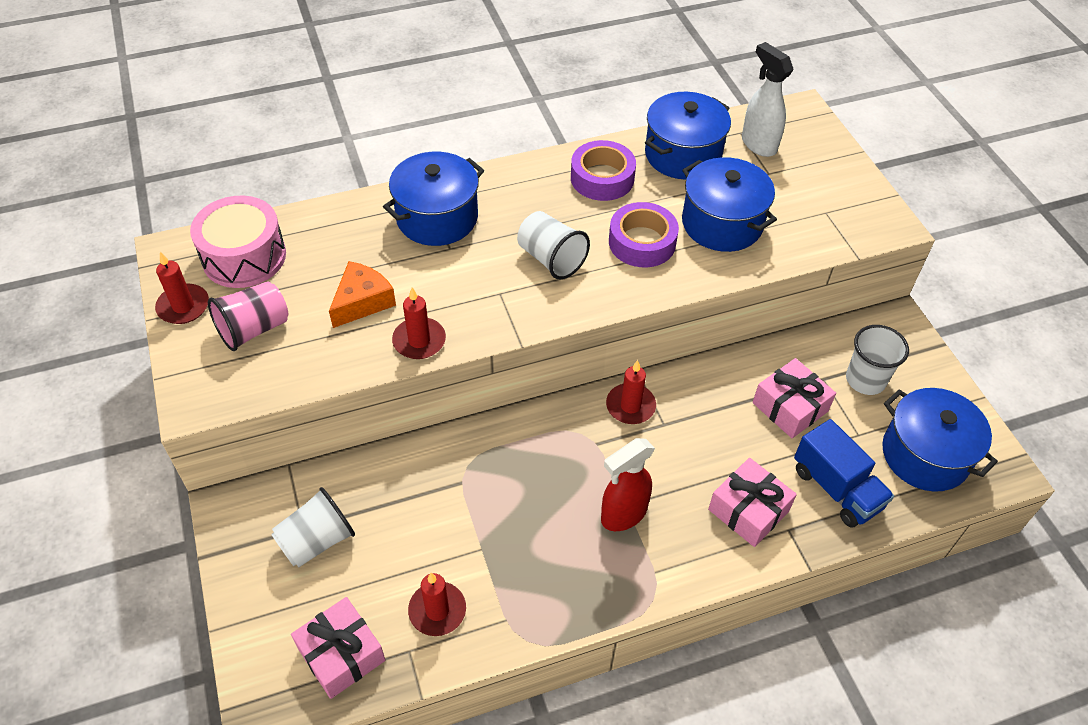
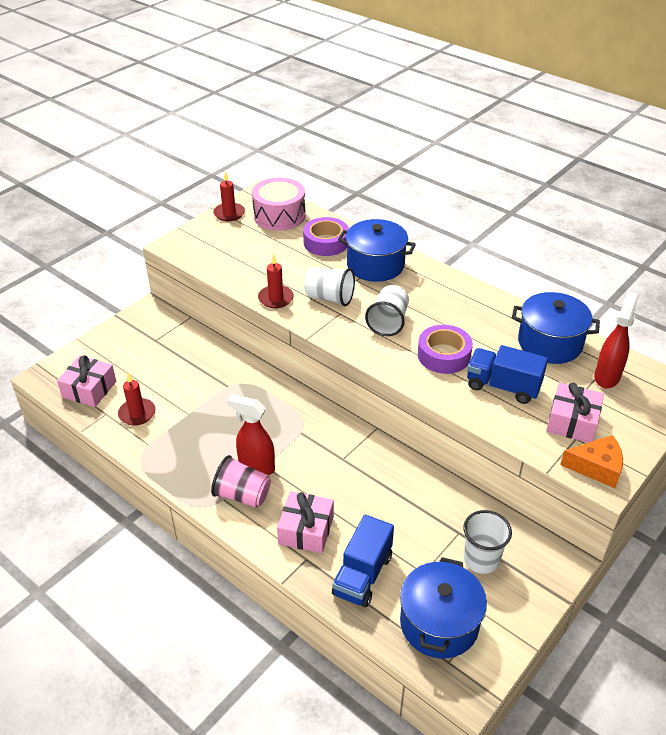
camera: 60 degrees right, 10 degrees down
(254, 329) = (234, 241): pink cup -> pink cup (242, 495)
(317, 541) = (151, 349): white cup -> white cup (329, 298)
(362, 301) = (285, 267): orange cheese -> orange cheese (596, 467)
(602, 178) = (483, 315): purple tape -> purple tape (326, 242)
(630, 406) = (344, 436): red candle -> none
(722, 223) = (503, 386): blue pot -> blue truck
(758, 144) = (607, 376): white spray bottle -> red spray bottle
(790, 407) = (415, 521): pink gift -> pink gift (572, 422)

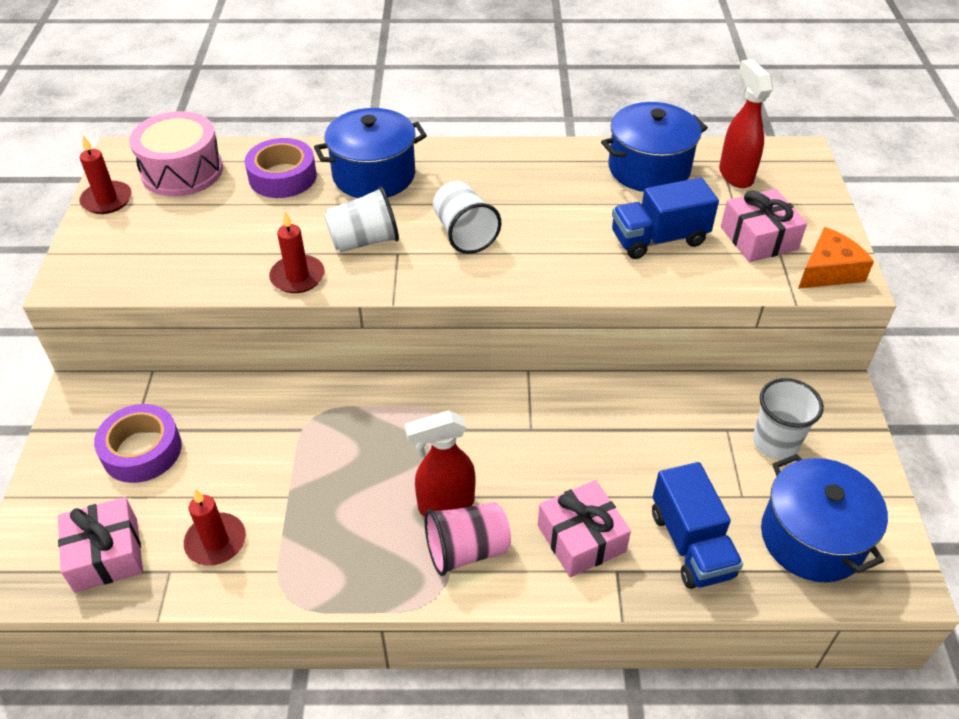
camera: 40 degrees left, 5 degrees up
(444, 355) = (564, 238): purple tape -> purple tape (142, 450)

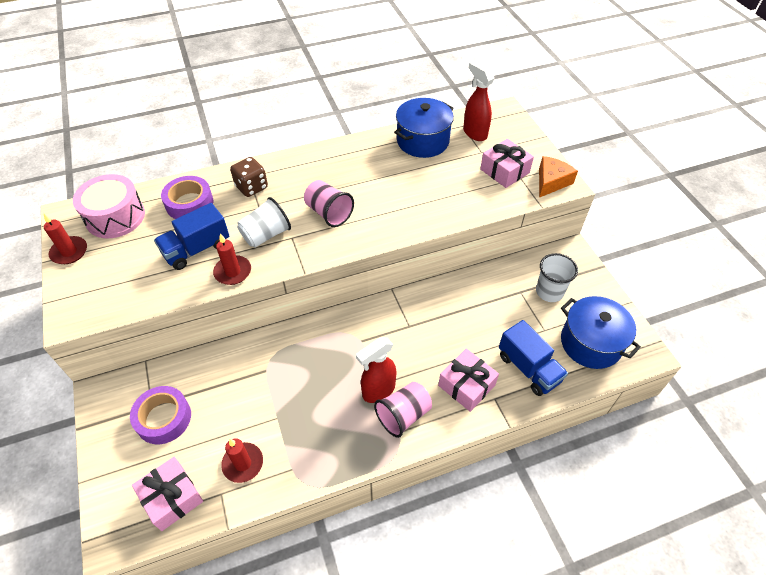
camera: 20 degrees left, 5 degrees up
(374, 175) = (251, 187): blue pot -> brown dice
(464, 234) = (329, 213): white cup -> pink cup
(658, 239) = (448, 186): blue truck -> blue truck (197, 249)

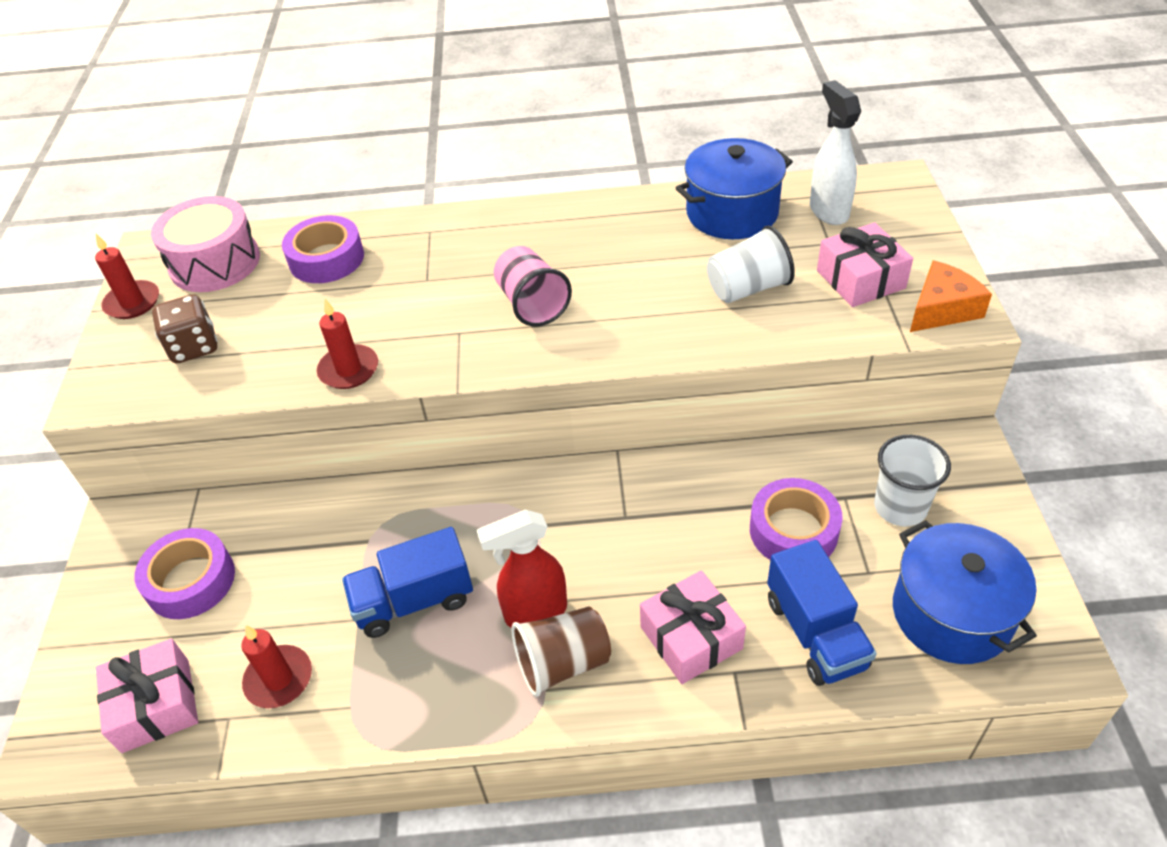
camera: 20 degrees right, 5 degrees down
(197, 249) = (310, 327): blue truck -> blue truck (414, 601)
(251, 187) = (427, 248): brown dice -> brown dice (194, 347)
(266, 235) = (421, 322): white cup -> white cup (747, 288)
(403, 415) = (563, 663): pink cup -> brown cup
(474, 133) = (828, 211): red spray bottle -> white spray bottle
(500, 315) = (793, 530): none -> purple tape

